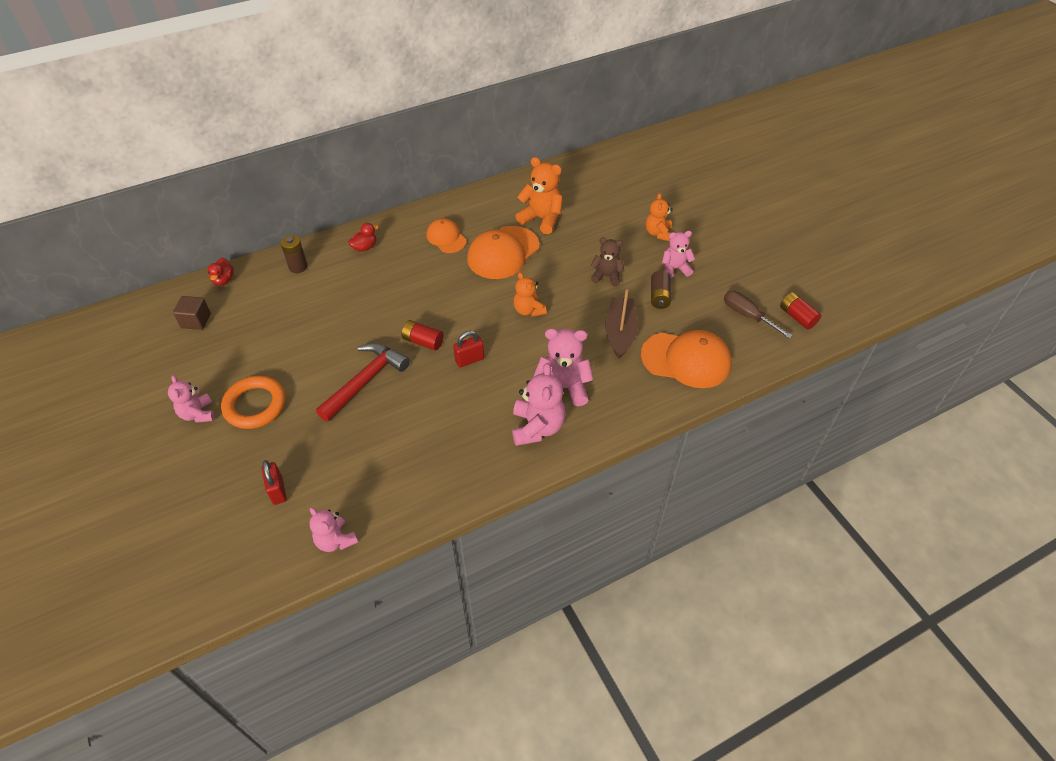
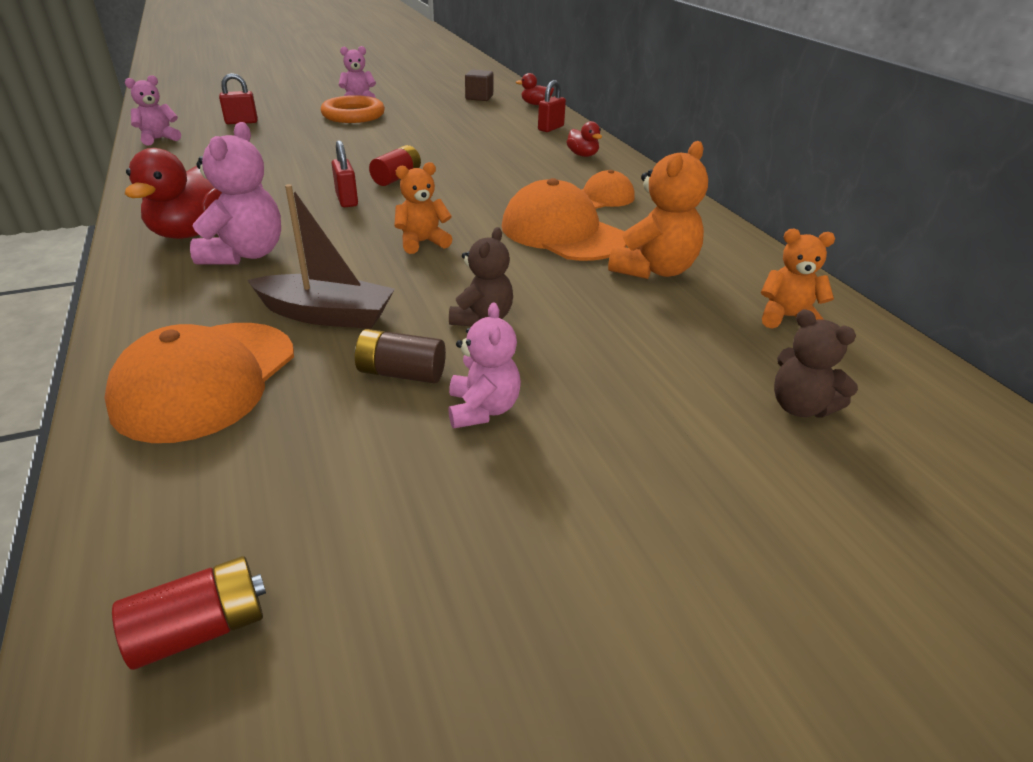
camera: 95 degrees right, 15 degrees down
(298, 267) = (550, 128): brown battery -> red padlock
(365, 381) = (352, 152): red hammer -> none
(537, 427) = (192, 232): pink teddy bear -> red duck
(643, 187) = (800, 407): none -> brown teddy bear
(658, 233) = (615, 403): orange teddy bear -> orange teddy bear (787, 318)
(747, 315) = (271, 507): brown screwdriver -> none

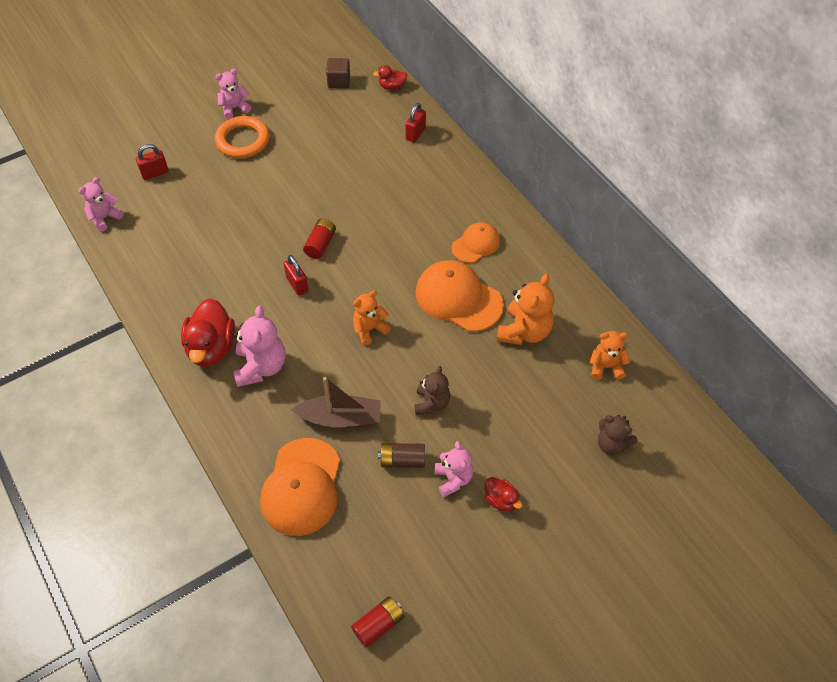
camera: 10 degrees left, 20 degrees up
(583, 155) = (451, 178): red duck -> red duck (501, 500)

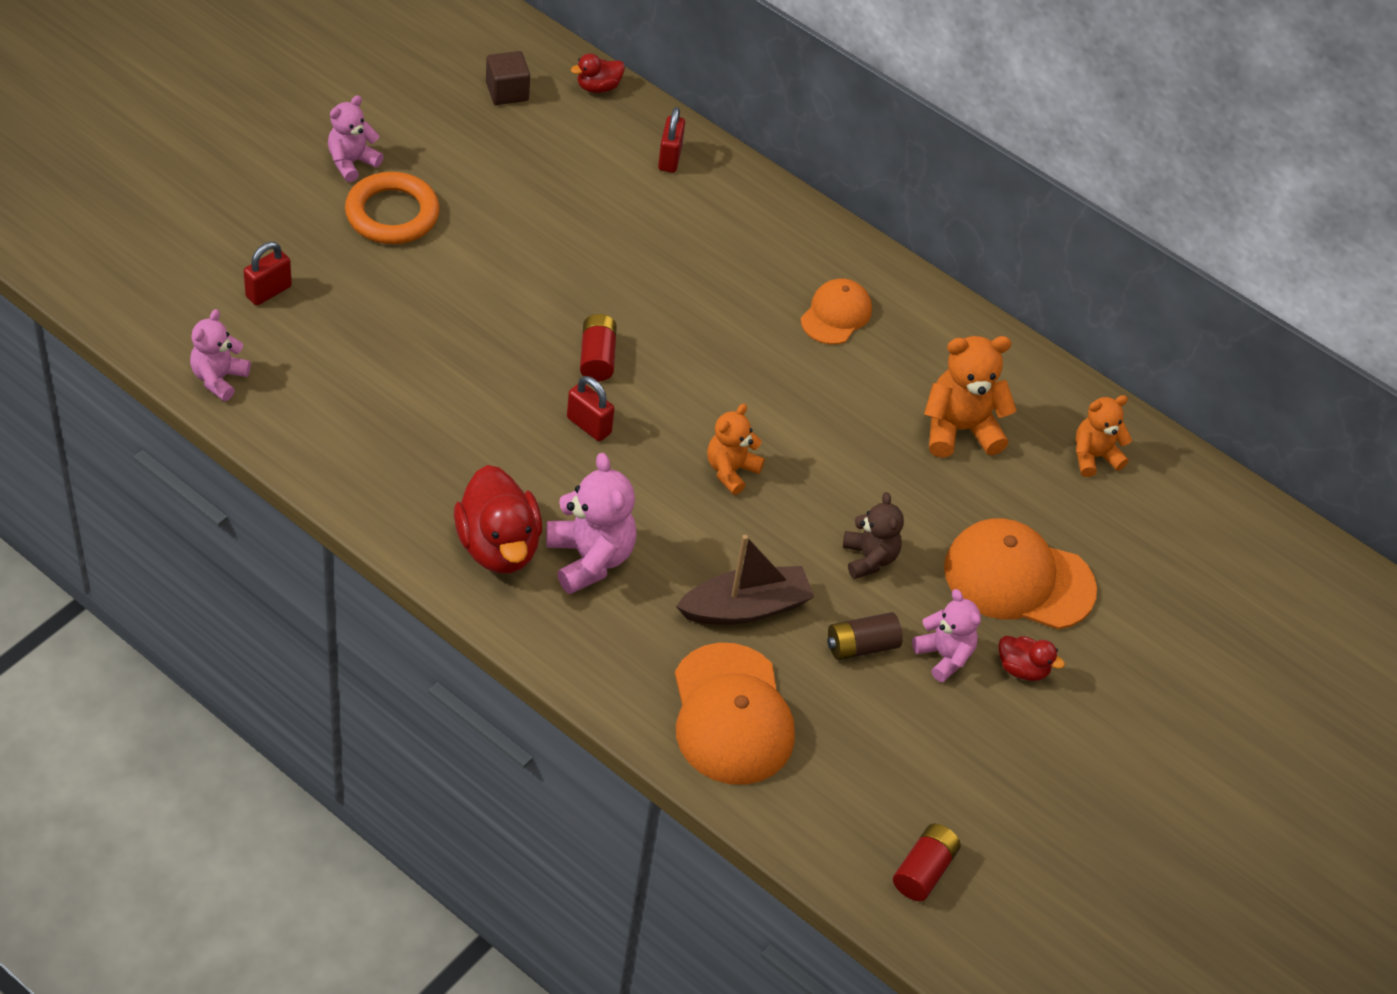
camera: 25 degrees left, 5 degrees down
(458, 298) = (844, 399): orange cap -> orange cap (1018, 578)
(524, 331) = (960, 429): orange teddy bear -> orange teddy bear turned 105 degrees counterclockwise
(612, 444) = (1143, 561): brown teddy bear -> none

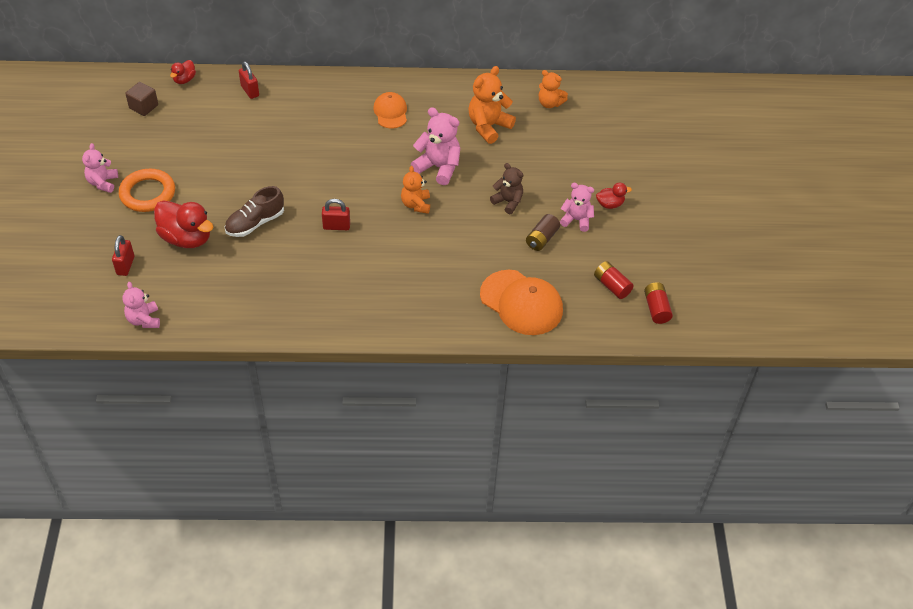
camera: 35 degrees left, 0 degrees up
(486, 347) = (255, 223): none -> brown shoe
(498, 546) = (352, 303): red duck -> red duck (187, 238)
(590, 558) = (396, 281): pink teddy bear -> pink teddy bear (438, 167)
(597, 357) = (309, 195): red battery -> red battery (612, 286)
(745, 608) = (481, 256): brown boat -> none
(1018, 578) = (572, 170): orange cap -> none
(1094, 456) = (550, 103): orange teddy bear -> orange teddy bear turned 90 degrees counterclockwise

